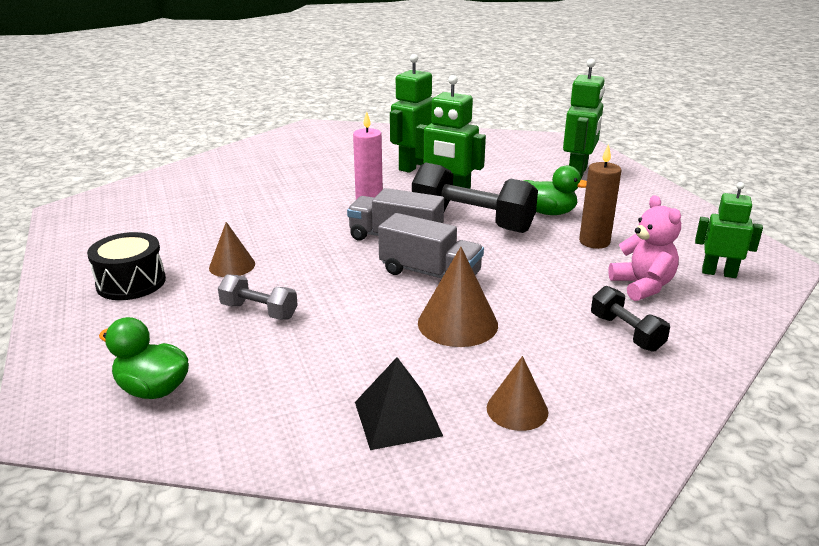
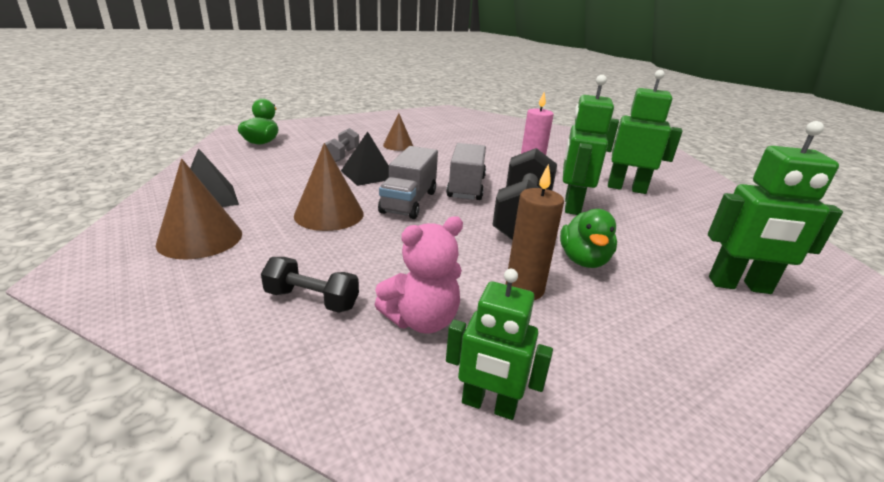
camera: 75 degrees right, 0 degrees up
(131, 282) = (370, 128): black drum -> none
(340, 294) = (368, 174): none -> black pyramid
(517, 409) = (200, 238): brown cone -> brown cone, size x1.55
(626, 333) = (312, 300): black dumbbell -> black dumbbell turned 60 degrees clockwise
(719, 273) = (488, 405): green robot -> green robot turned 105 degrees clockwise

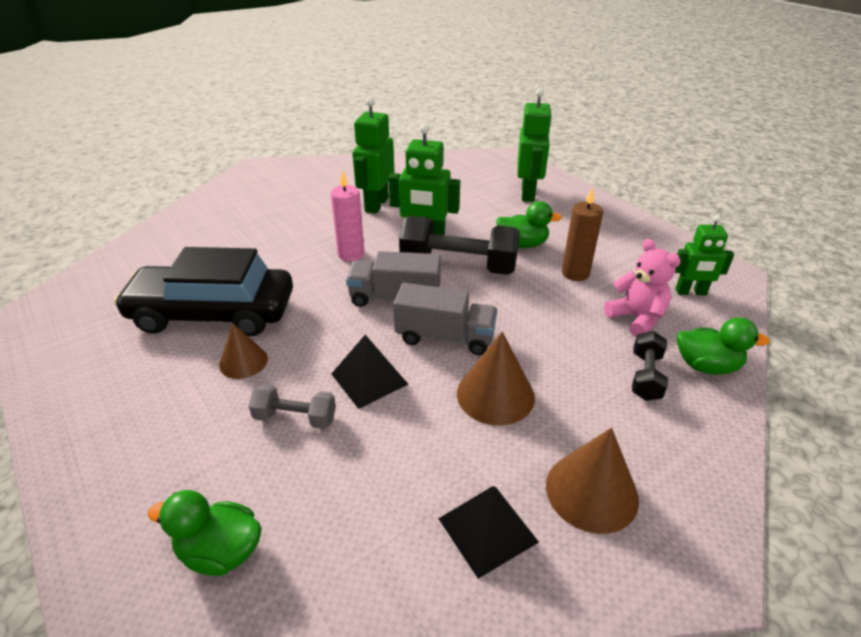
camera: 90 degrees left, 10 degrees up
(306, 360) = (706, 366): none -> green duck
(448, 139) = (213, 313): none -> black car
(488, 405) = (690, 292): green robot -> green robot turned 75 degrees clockwise

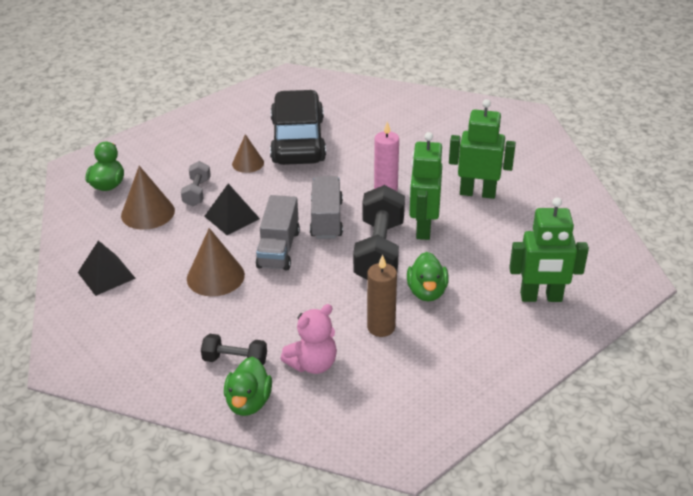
camera: 85 degrees right, 0 degrees up
(591, 491) = (127, 320): brown cone -> brown cone (148, 213)
(690, 292) = (361, 411): green robot -> none

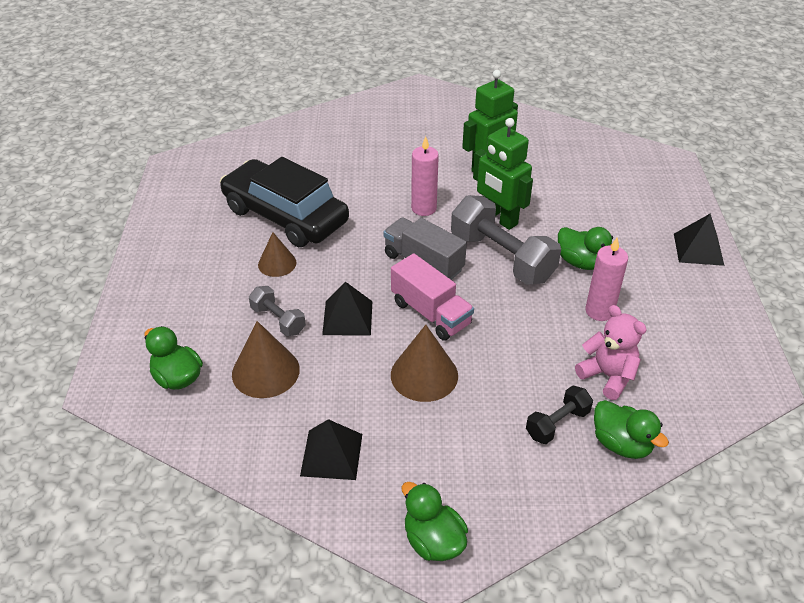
camera: 50 degrees left, 5 degrees up
(76, 353) = (433, 541): none -> green duck
(278, 249) = (431, 313): grey truck -> pink truck
(313, 364) = (608, 376): pink teddy bear -> pink teddy bear turned 45 degrees counterclockwise
(379, 251) = (502, 258): black dumbbell -> grey dumbbell
(381, 327) = (599, 311): brown candle -> pink candle
(533, 349) = (698, 249): none -> black pyramid
(541, 297) = (645, 212): green robot -> none

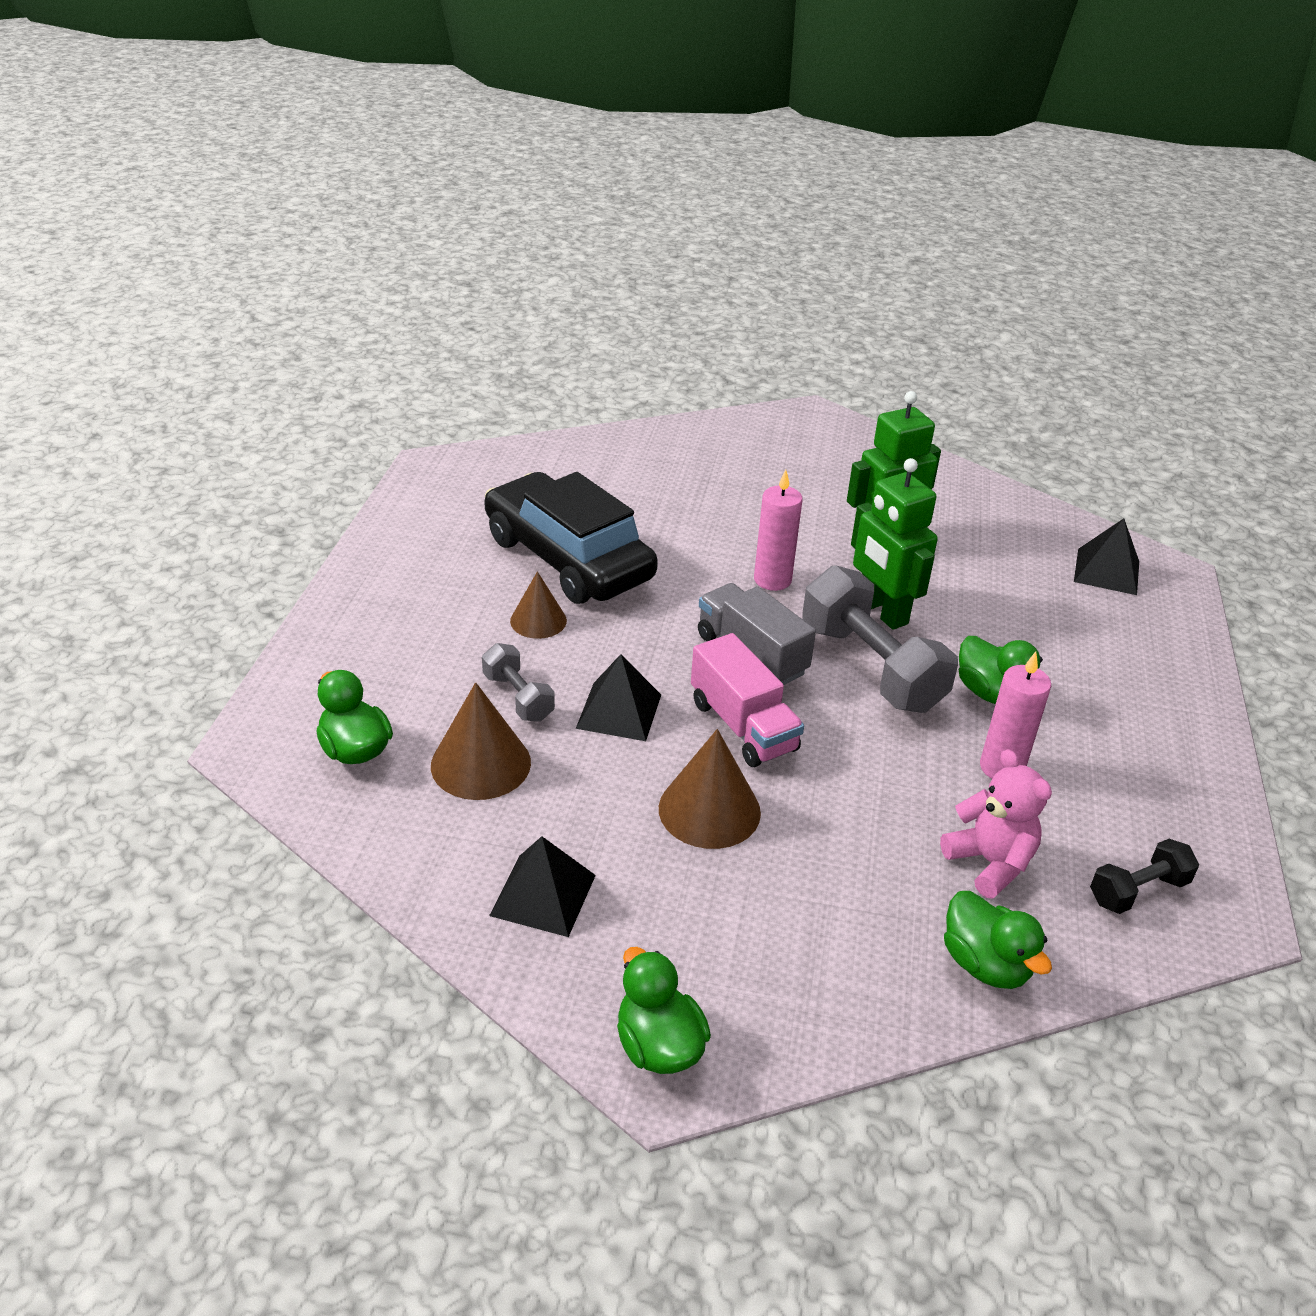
camera: 10 degrees right, 5 degrees down
(557, 424) = (892, 916): black dumbbell -> black dumbbell (1138, 891)
(698, 249) = (1183, 705): black pyramid -> black pyramid (1107, 571)

